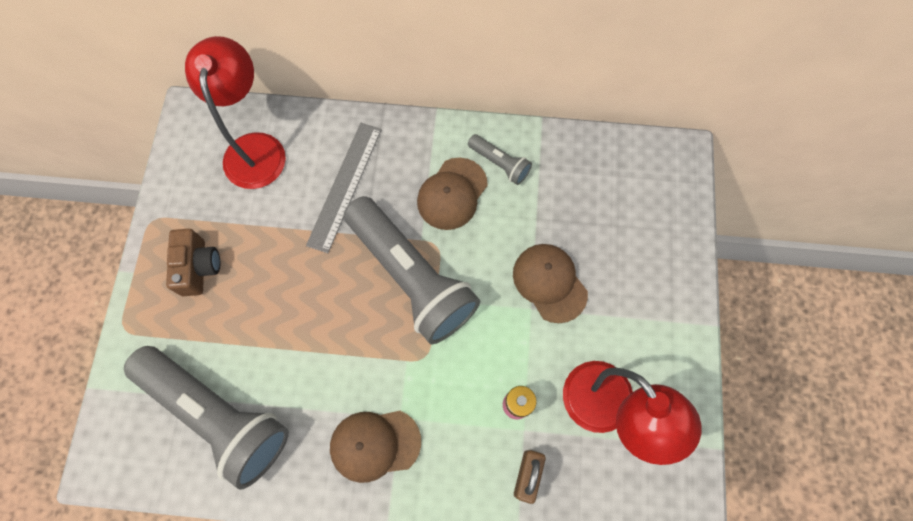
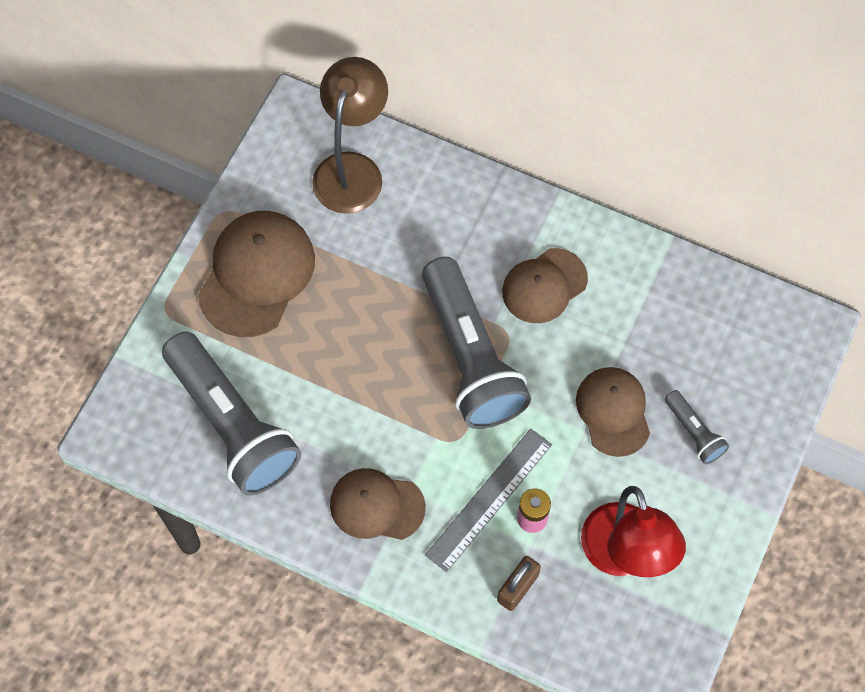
camera: 20 degrees right, 5 degrees down
(199, 267) = (257, 274): brown camera -> brown cap
(255, 148) = (352, 169): red lamp -> brown lamp
(345, 186) = (433, 240): grey ruler -> grey ruler (489, 499)
(499, 164) = (607, 271): grey flashlight -> grey flashlight (694, 433)

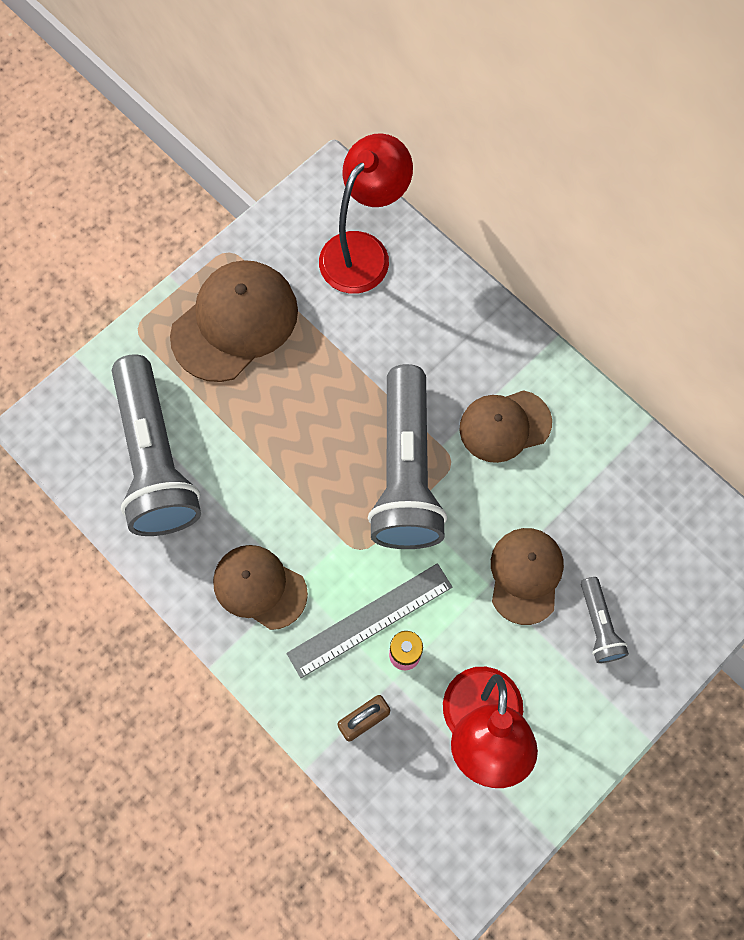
camera: 20 degrees right, 5 degrees up
(352, 169) = (363, 251): brown lamp -> red lamp

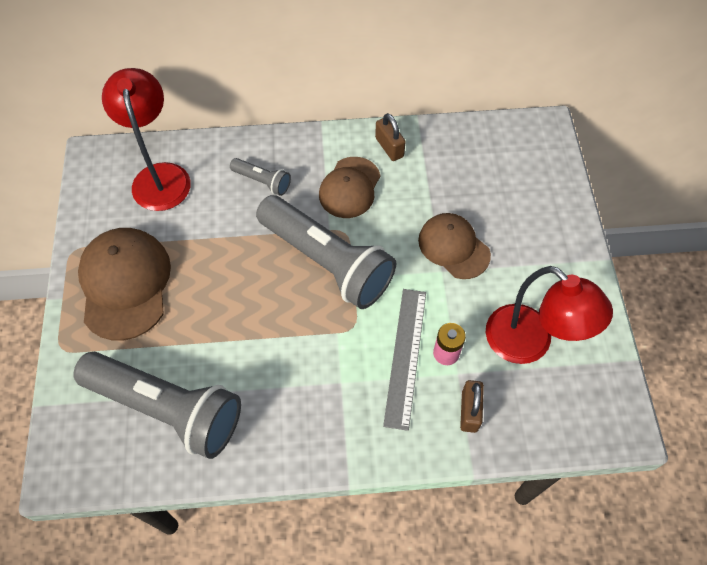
camera: 50 degrees left, 10 degrees down
(259, 587) = (322, 409): brown cap -> none
(586, 424) = (389, 147): none -> brown padlock
(598, 625) = (517, 233): grey flashlight -> grey flashlight (262, 181)

